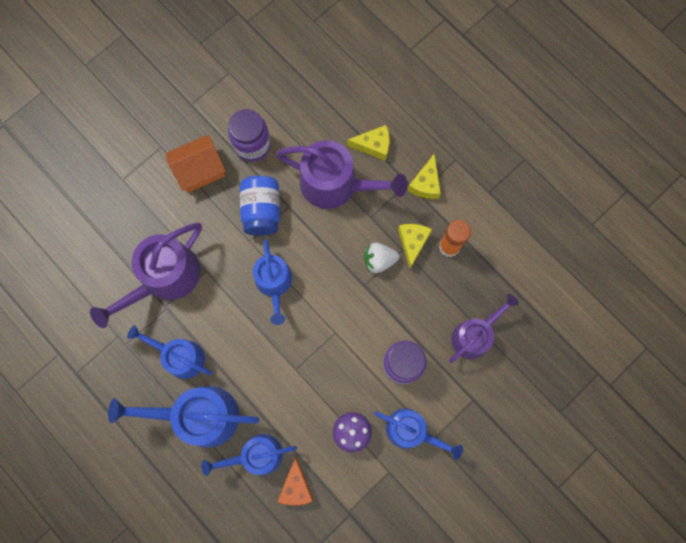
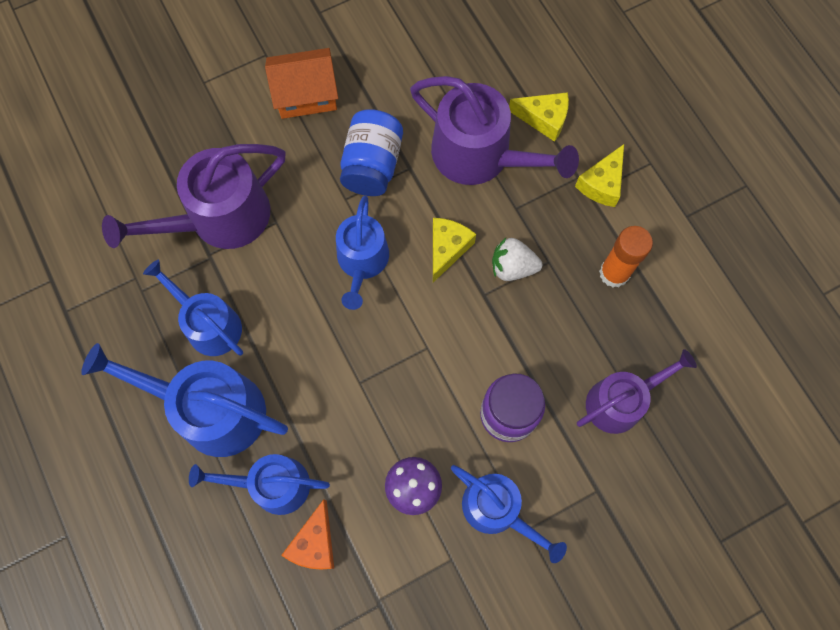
camera: 15 degrees right, 5 degrees down
(252, 145) = (383, 80): purple jar -> none
(412, 242) = (564, 255): yellow cheese -> yellow cheese (447, 249)

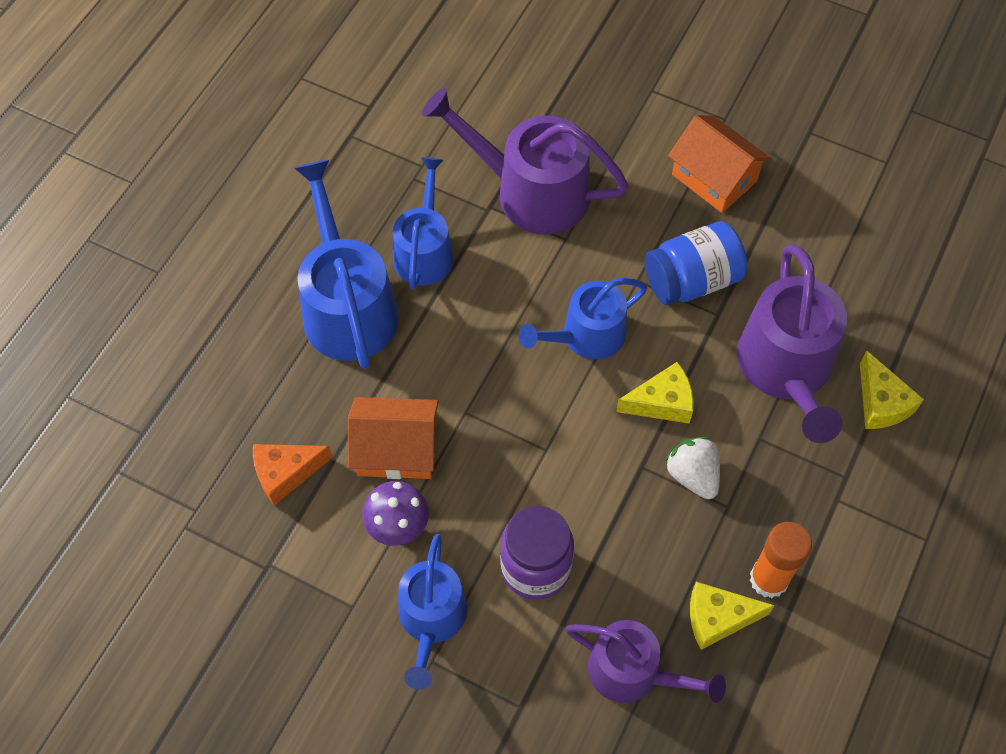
camera: 55 degrees right, 10 degrees down
(273, 485) = (315, 403): blue watering can -> none
(353, 450) = (396, 449): none -> orange house
(602, 184) = (859, 505): yellow cheese -> yellow cheese (718, 618)

